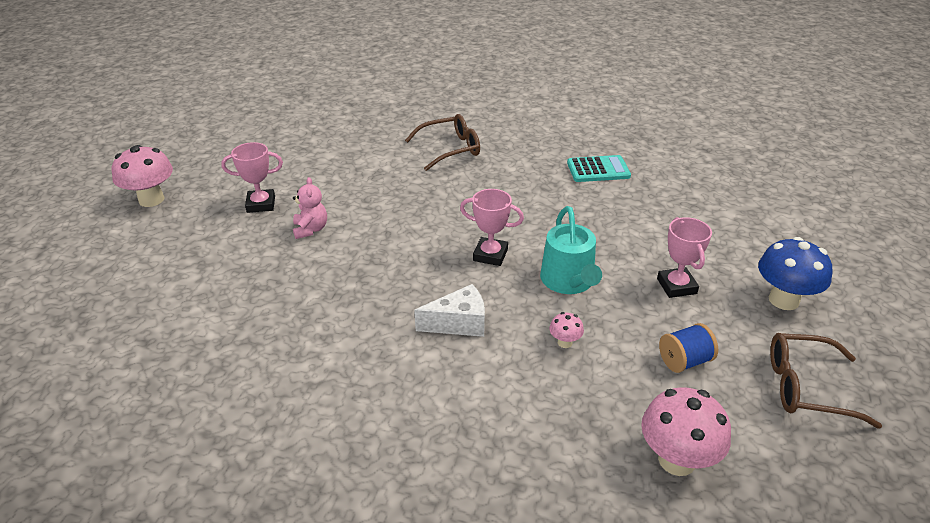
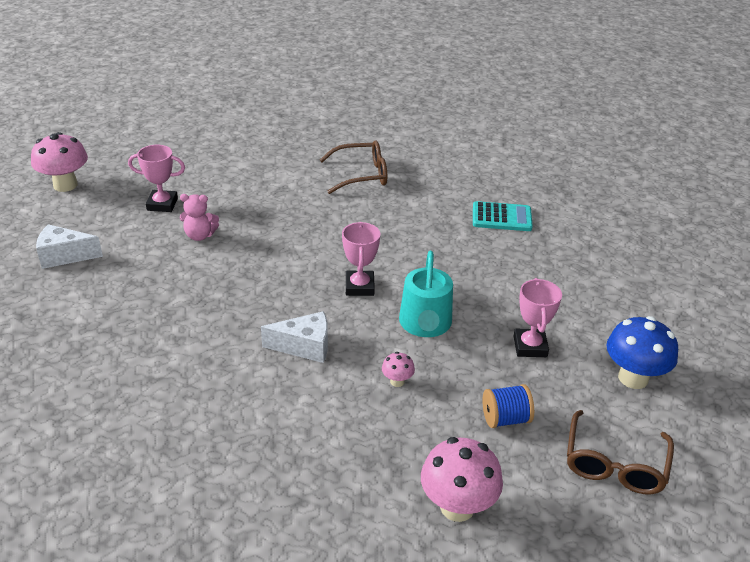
camera: 10 degrees right, 0 degrees up
(173, 271) = (64, 256): none -> white cheese
(310, 229) = (200, 235): pink teddy bear -> pink teddy bear turned 90 degrees clockwise
(490, 255) = (359, 287): pink trophy -> pink trophy turned 60 degrees clockwise
(805, 387) = (614, 464): brown glasses -> brown glasses turned 90 degrees counterclockwise

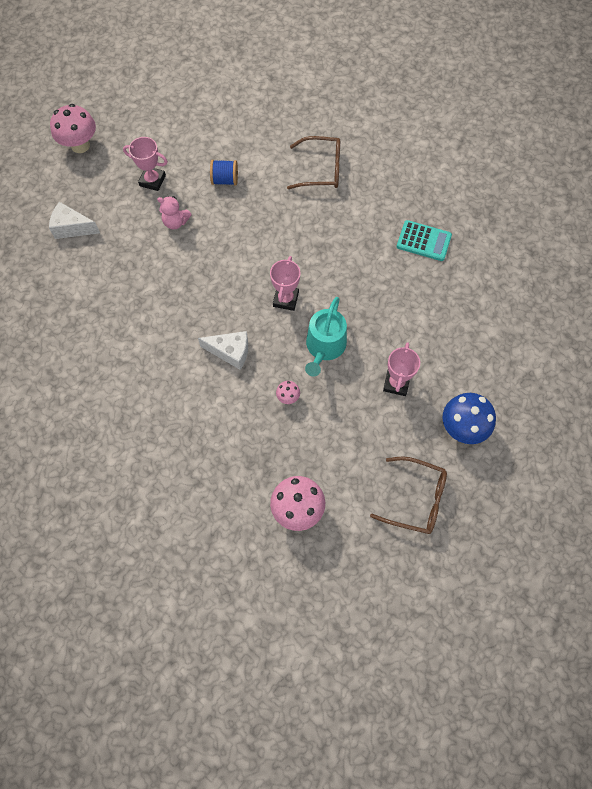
camera: 15 degrees right, 30 degrees up
(505, 419) = (354, 445): blue spool -> blue spool (225, 180)
(614, 464) = (416, 499): brown glasses -> brown glasses turned 105 degrees counterclockwise

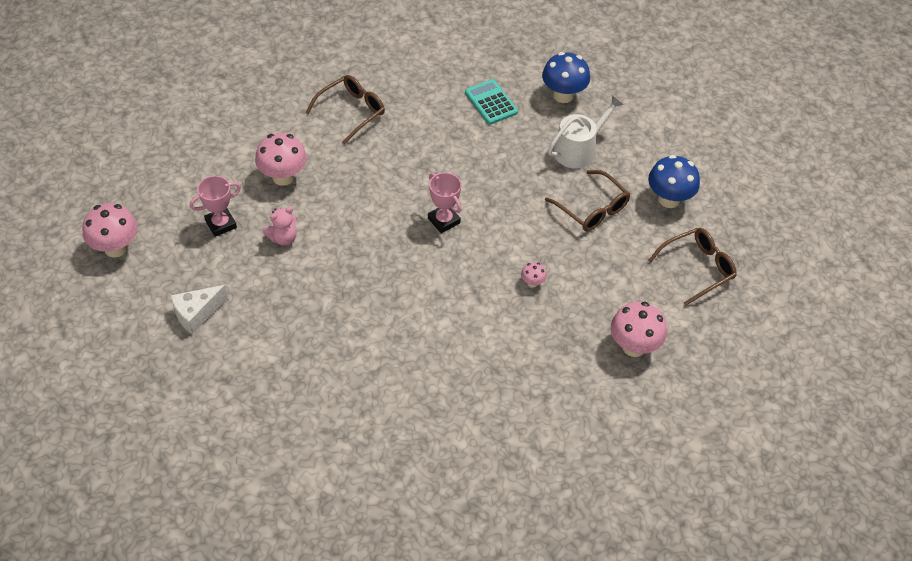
camera: 50 degrees left, 15 degrees down
(225, 180) = (283, 177): blue spool -> pink mushroom
(230, 352) = (451, 290): white cheese -> none
(324, 347) = (514, 228): turquoise watering can -> none
(396, 383) = (592, 209): pink trophy -> brown glasses
(423, 241) = (491, 102): turquoise calculator -> turquoise calculator turned 90 degrees counterclockwise
(442, 330) = (578, 150): none -> white watering can
(484, 279) = (563, 95): none -> blue mushroom

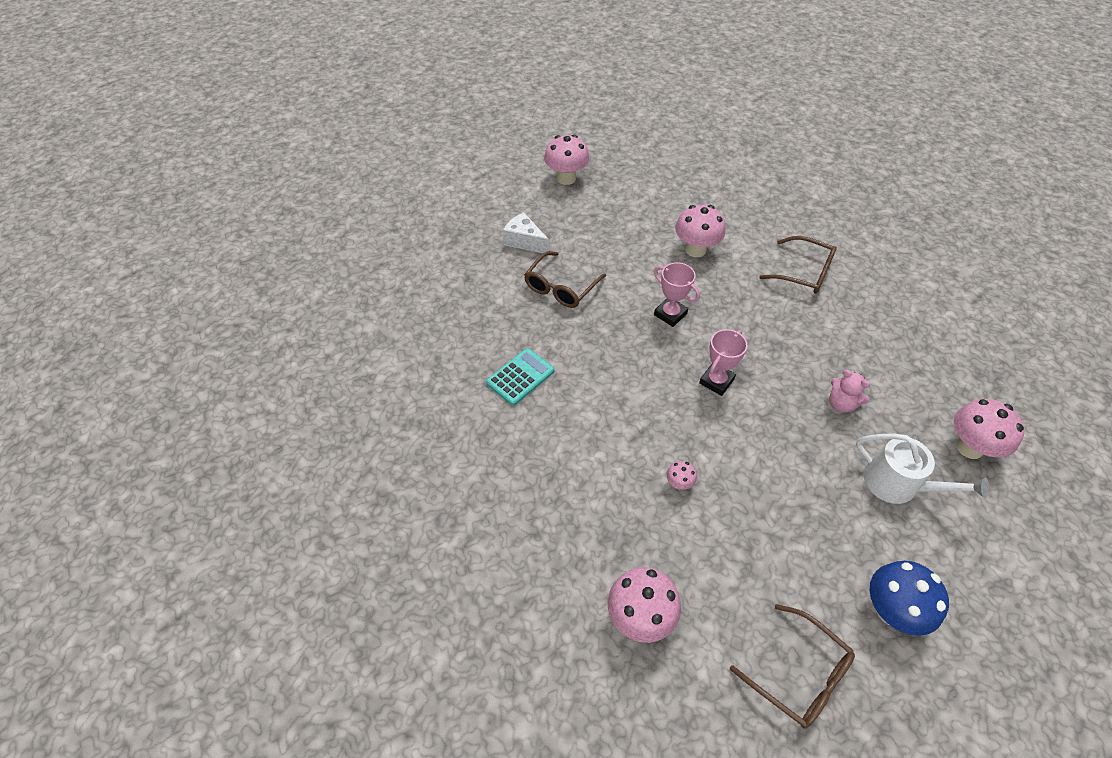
camera: 75 degrees right, 0 degrees up
(221, 224) = (621, 227): pink trophy -> pink trophy (670, 314)
(283, 238) = (628, 269): pink teddy bear -> pink teddy bear (841, 404)
(491, 102) = (902, 380): turquoise calculator -> turquoise calculator (520, 377)
(563, 95) = (969, 447): blue mushroom -> pink mushroom
(592, 209) = (818, 521): brown glasses -> brown glasses (561, 288)

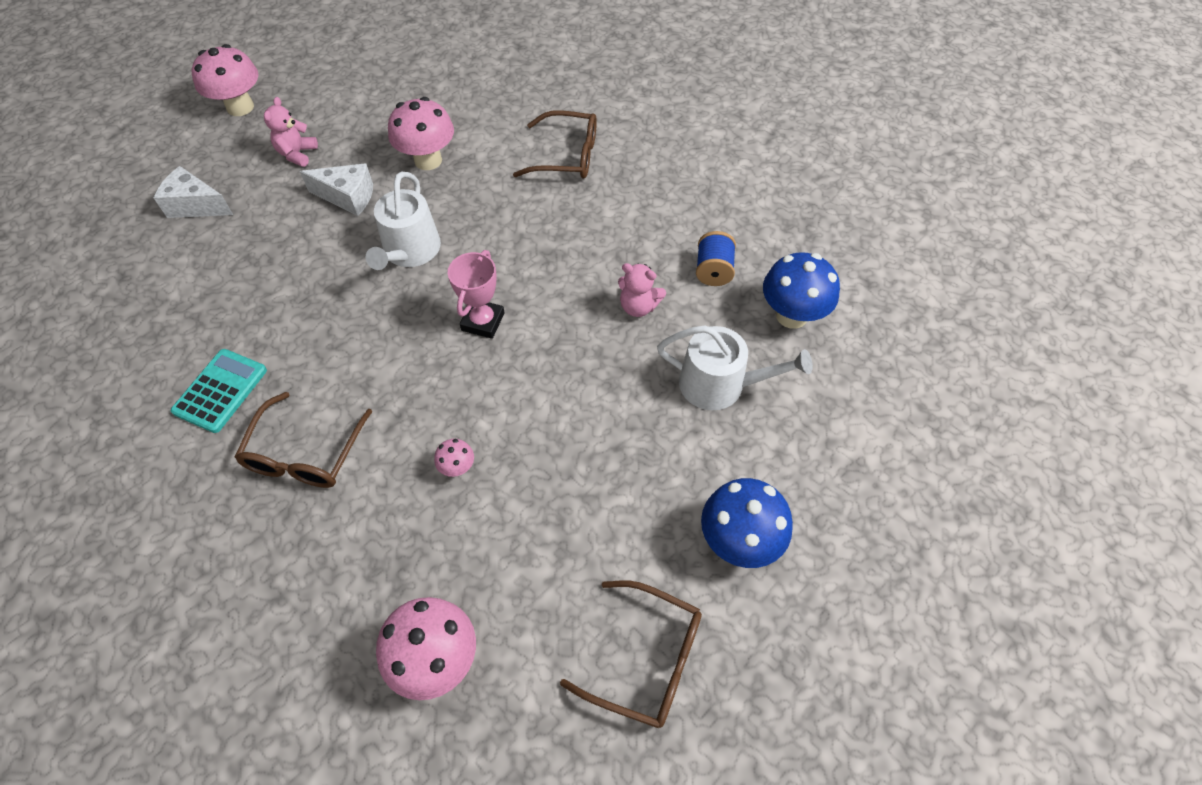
camera: 20 degrees left, 5 degrees up
(561, 288) = (257, 255): brown glasses -> brown glasses (305, 454)
(600, 222) = (297, 154): none -> pink teddy bear
(632, 262) = (348, 197): none -> white cheese
(670, 314) = (409, 252): pink trophy -> white watering can
(908, 393) = (713, 271): none -> blue spool
(969, 447) = (791, 315): pink mushroom -> blue mushroom

